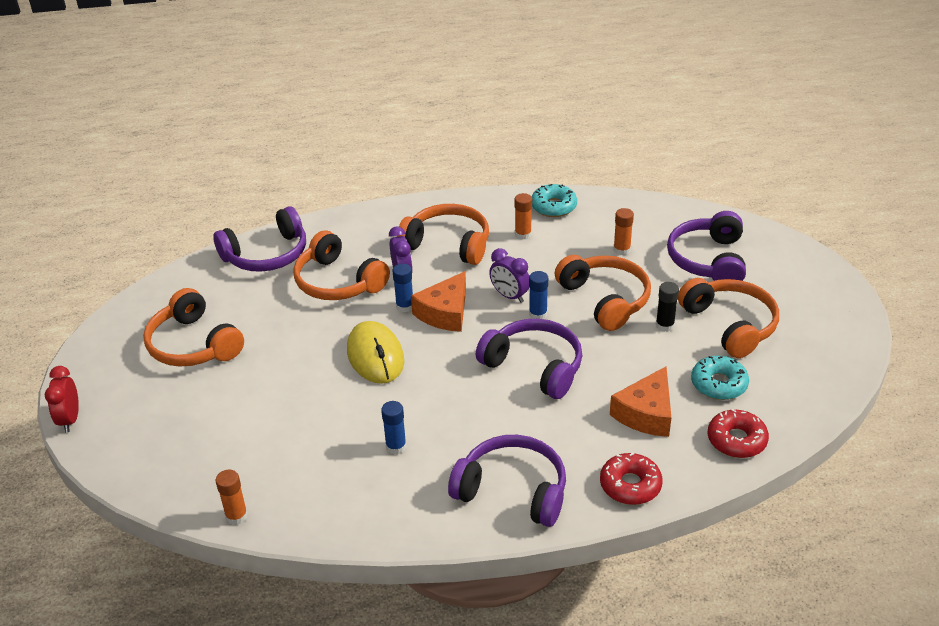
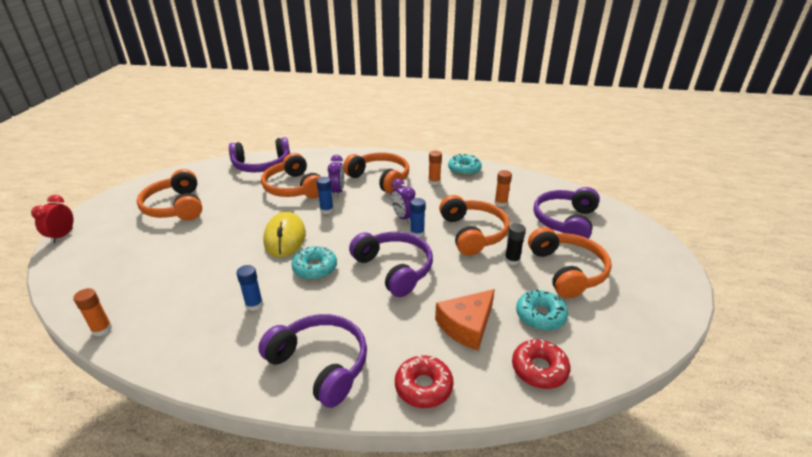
camera: 15 degrees right, 5 degrees down
(439, 387) = (315, 268): none -> turquoise donut
(445, 313) = (351, 219): orange cheese -> none

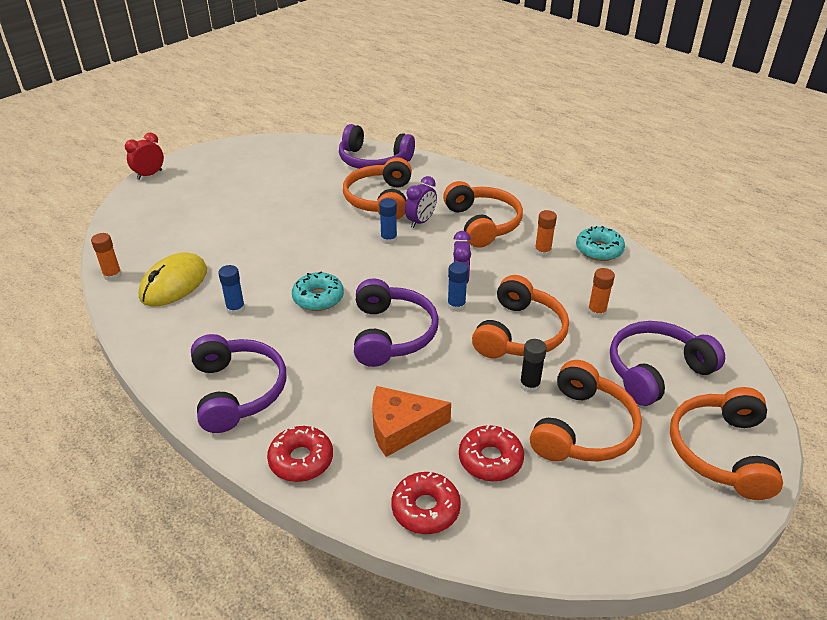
camera: 35 degrees right, 5 degrees up
(176, 207) = (256, 180): orange headphones -> orange headphones (721, 452)
(285, 237) = (321, 253): yellow mouse -> yellow mouse (174, 284)
(540, 316) = (490, 459): turquoise donut -> red donut

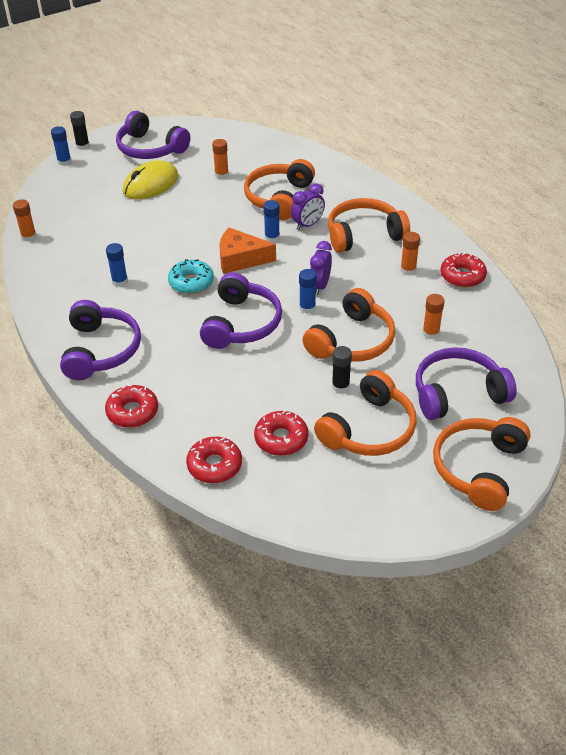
camera: 15 degrees right, 5 degrees up
(133, 193) = (64, 162): none -> blue glue stick
(149, 175) = (82, 146): red clock -> black glue stick
(174, 284) = (76, 251): yellow mouse -> yellow mouse (151, 184)
(311, 185) = (221, 175): none -> orange glue stick
(373, 160) = (288, 157): purple headphones -> purple headphones (150, 148)
(401, 428) = (219, 401): orange cheese -> orange cheese (240, 259)
(482, 224) = (364, 235): orange headphones -> orange headphones turned 105 degrees counterclockwise
(599, 250) = (462, 276): turquoise donut -> red donut

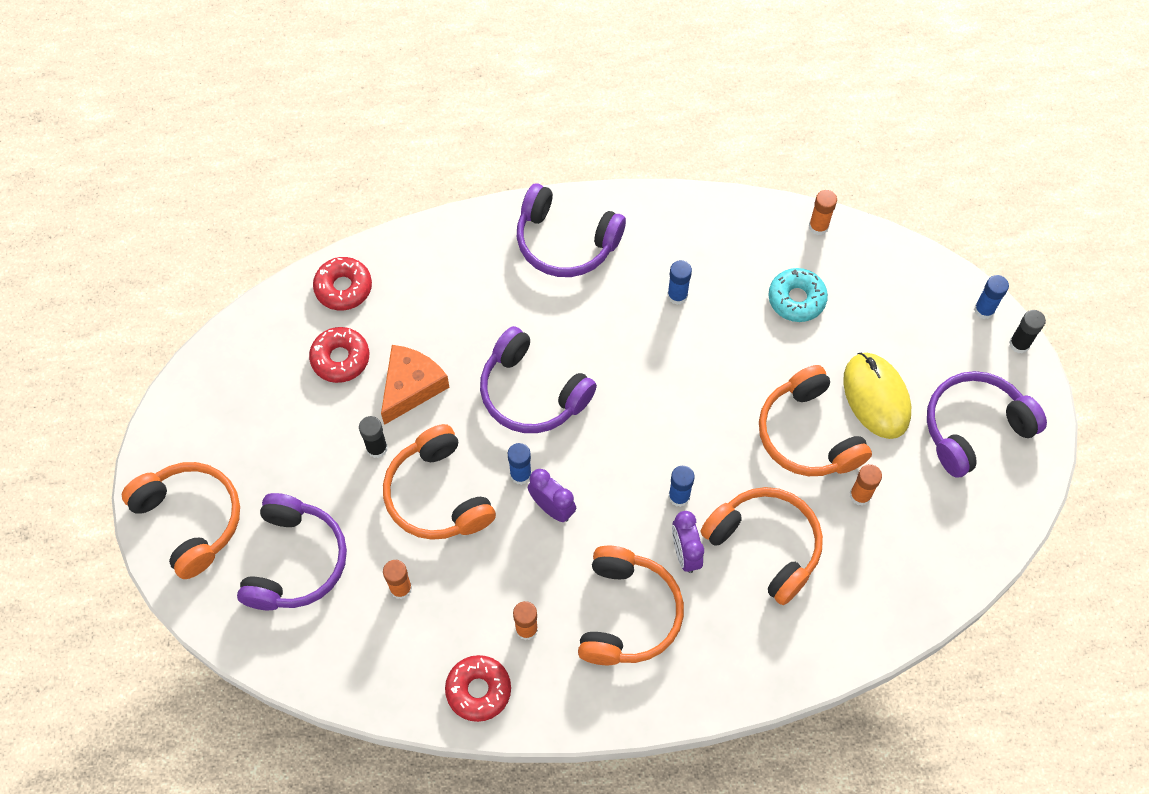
camera: 115 degrees right, 20 degrees up
(132, 412) = (456, 243): red donut -> none
(191, 282) = (635, 369): turquoise donut -> turquoise donut (796, 299)
(240, 259) = (653, 441): orange cheese -> orange cheese (411, 386)
(369, 429) = (302, 445): orange headphones -> orange headphones (808, 434)

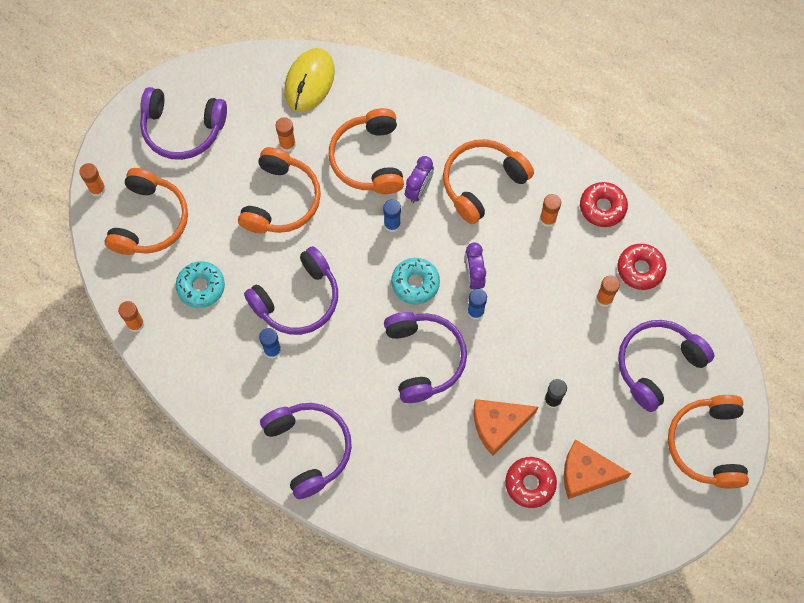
camera: 140 degrees left, 5 degrees up
(293, 406) = (586, 473): none -> orange cheese
(343, 288) = (488, 538): red donut -> red donut (640, 269)
(438, 495) = (537, 338): orange headphones -> orange headphones (149, 220)
(603, 456) = (415, 283): none -> turquoise donut
(699, 355) = (297, 299): none -> purple headphones
(876, 397) = (218, 190): yellow mouse -> yellow mouse (309, 82)
(984, 310) = (97, 189): blue glue stick -> orange glue stick
(1019, 344) = (101, 153): black glue stick -> none

